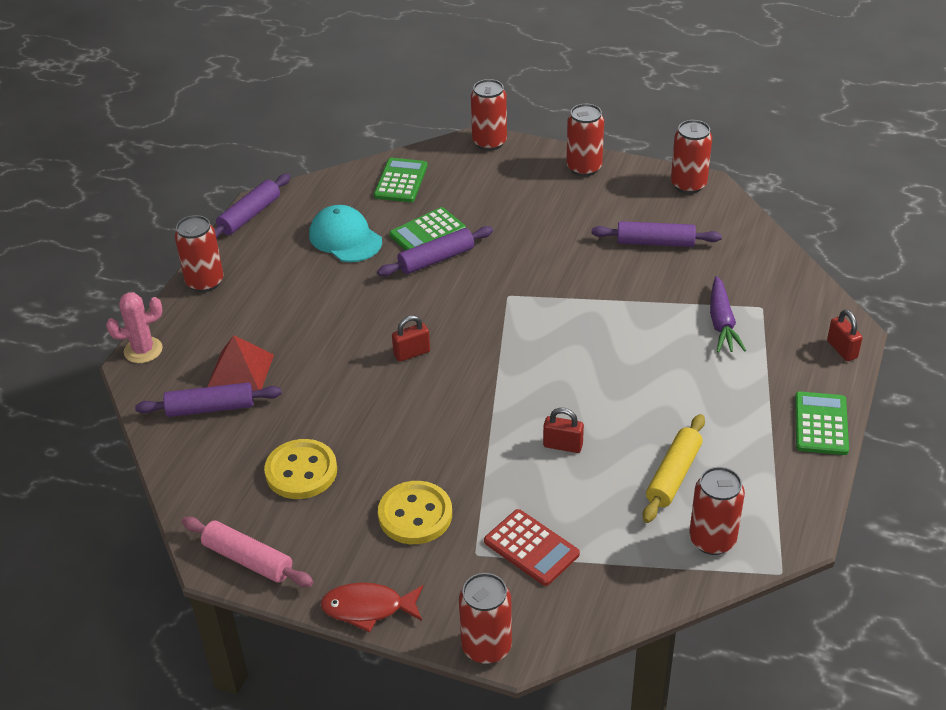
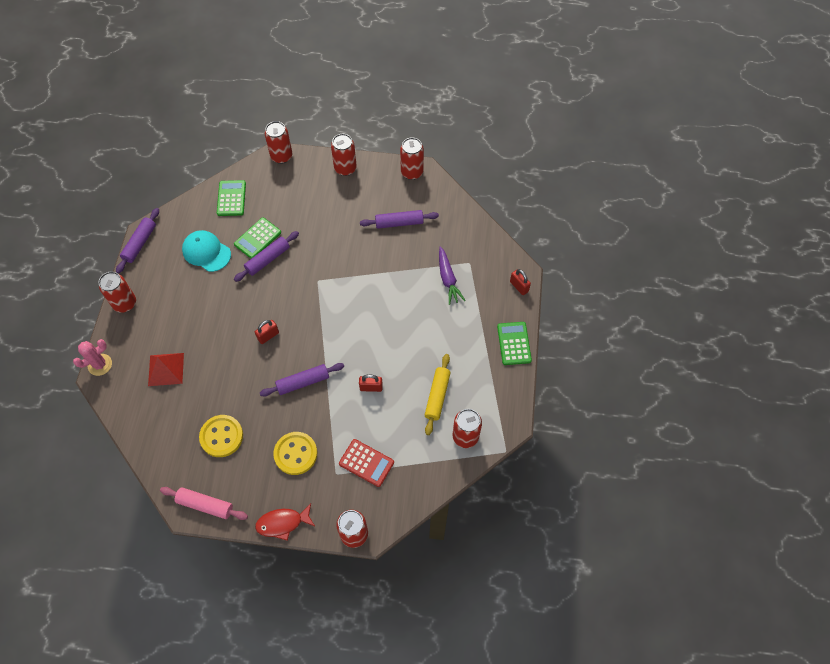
camera: 15 degrees left, 20 degrees up
(210, 408) = (154, 401): purple rolling pin -> purple rolling pin (303, 382)

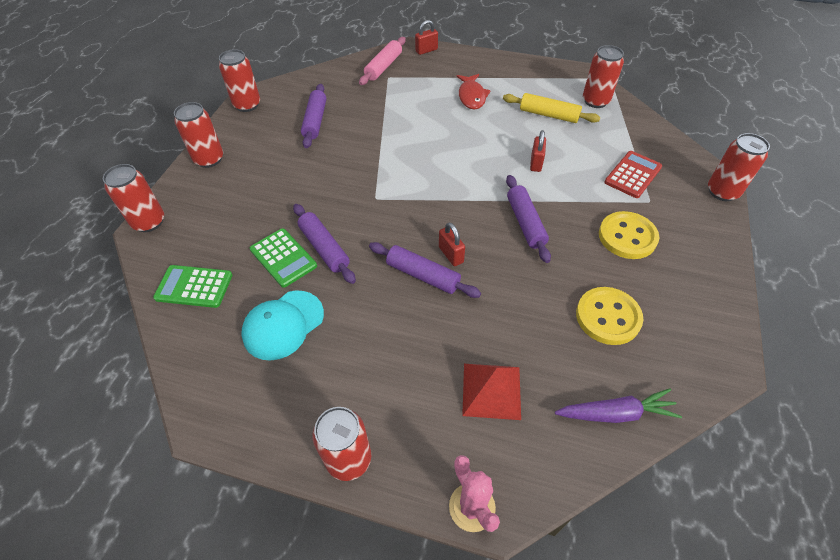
camera: 80 degrees left, 10 degrees down
(140, 243) = (225, 431): purple rolling pin -> purple rolling pin (423, 275)
(205, 505) = (716, 341): pink rolling pin -> pink rolling pin (383, 67)
(282, 523) = (724, 255): red fish -> red fish (472, 96)
(448, 279) = (404, 93): purple carrot -> purple carrot (615, 413)
(514, 343) = (491, 60): green calculator -> none

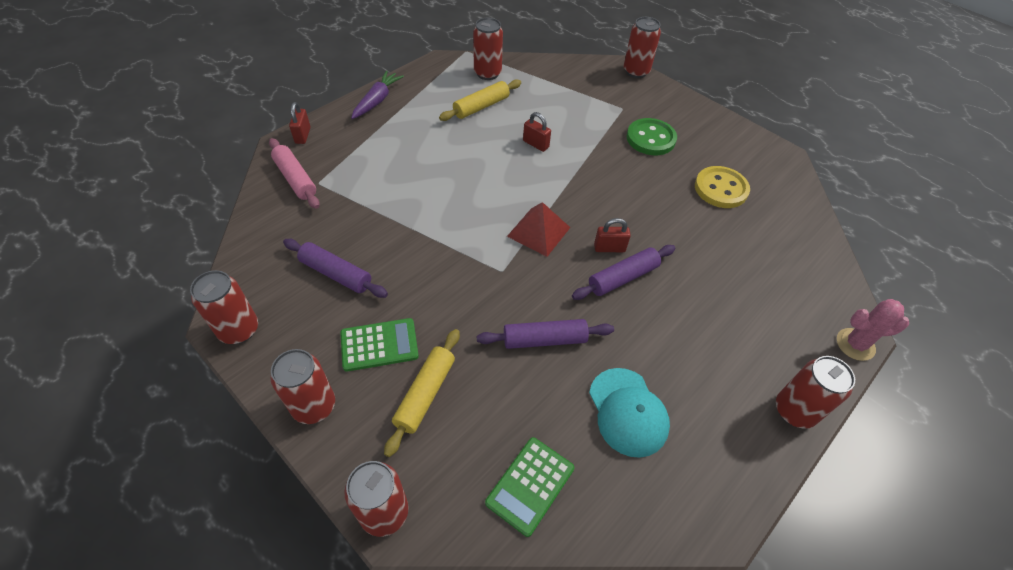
camera: 65 degrees left, 0 degrees up
(242, 203) = (425, 394): none -> yellow rolling pin
(283, 258) = (537, 381): green calculator -> green calculator (379, 345)
(472, 96) = (411, 139): red fish -> none
(491, 391) = (761, 287): red pyramid -> red pyramid (539, 231)
(525, 223) = (601, 185): purple rolling pin -> none
(615, 413) = (802, 228): purple carrot -> purple carrot (377, 100)
(627, 237) = (650, 138): yellow button -> green button
(633, 175) = (589, 101): red calculator -> none

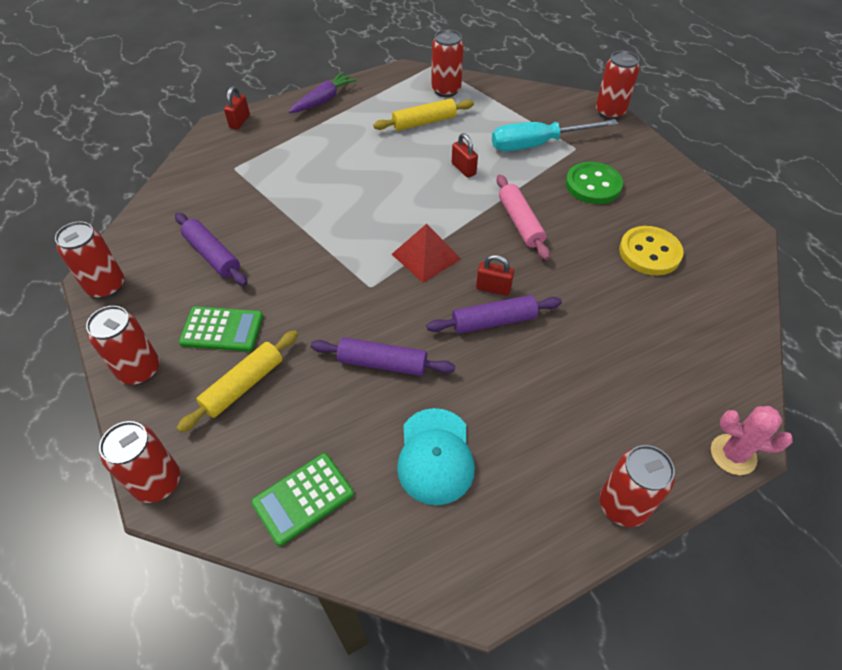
camera: 20 degrees right, 0 degrees up
(295, 179) = (215, 161): pink rolling pin -> pink rolling pin (520, 222)
(589, 110) = (537, 144): none -> turquoise screwdriver

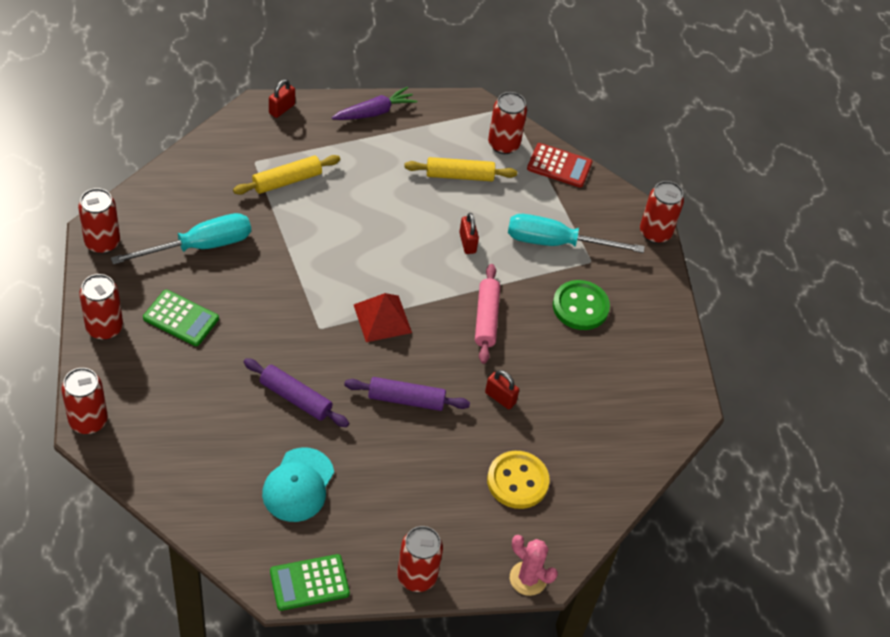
camera: 15 degrees right, 0 degrees up
(212, 255) = (200, 246): purple rolling pin -> turquoise screwdriver
(243, 385) = (178, 372): yellow rolling pin -> yellow rolling pin (287, 181)
(303, 498) = (186, 475): green calculator -> green calculator (309, 583)
(493, 288) = (423, 371): red padlock -> red padlock (500, 398)
(500, 91) = (559, 166): none -> red calculator
(649, 252) = (585, 393): yellow button -> yellow button (517, 481)

